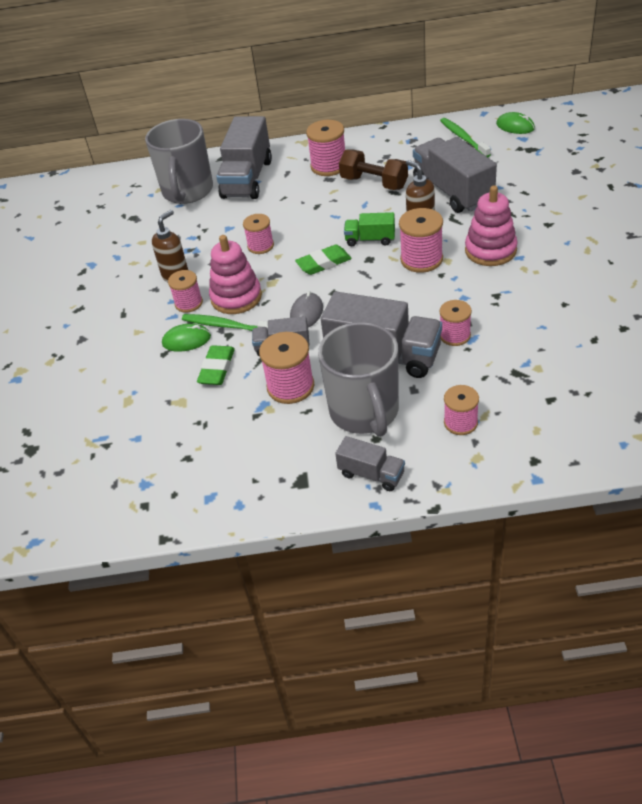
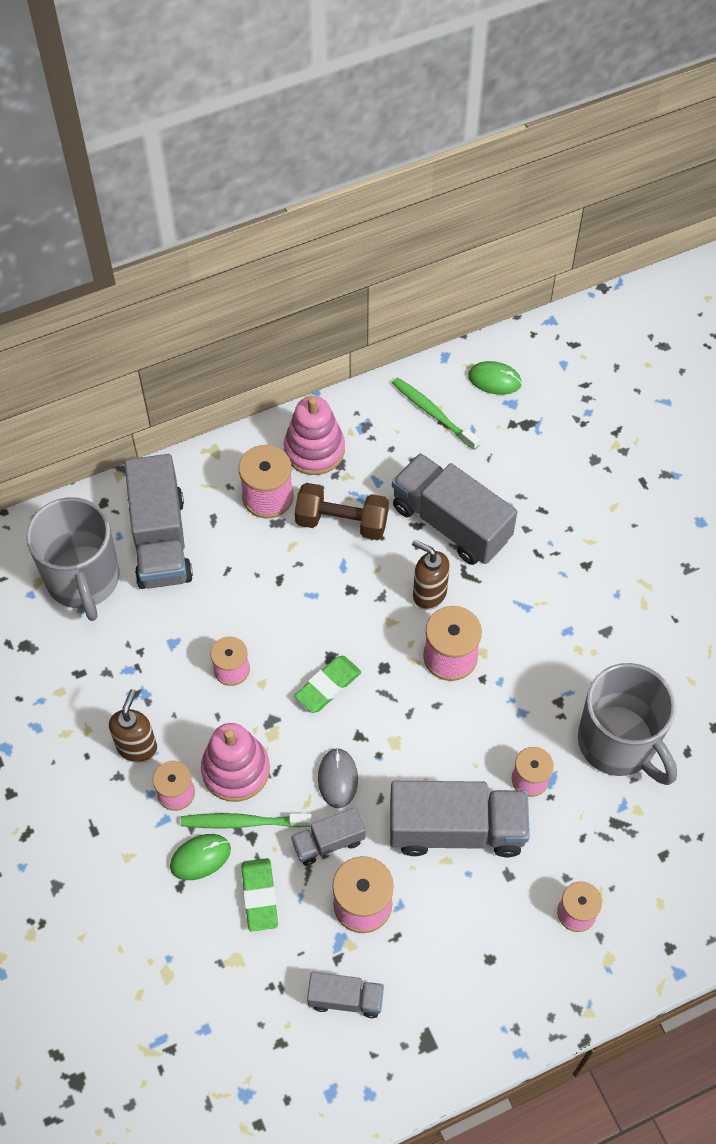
camera: 25 degrees left, 15 degrees up
(364, 412) = (464, 922): grey mug -> grey mug (618, 743)
(370, 239) = (373, 632): green truck -> none
(371, 474) = (502, 1011): grey truck -> grey truck (345, 998)
(490, 250) = (530, 625): pink stacking toy -> pink stacking toy (314, 450)

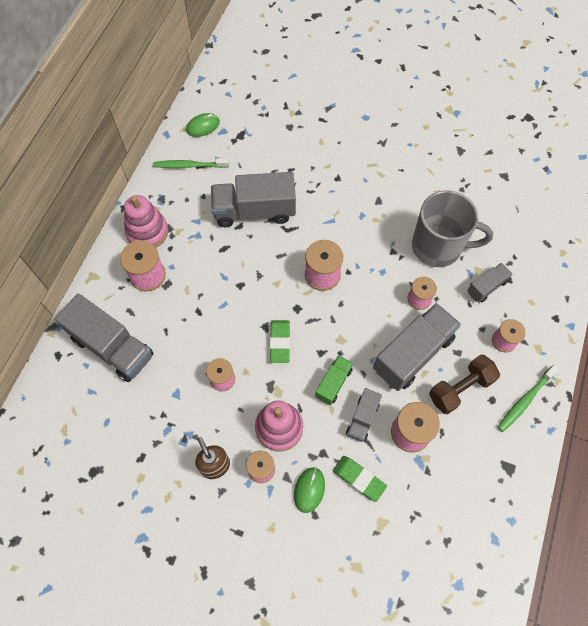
camera: 45 degrees left, 5 degrees up
(83, 580) = (90, 406): grey mug -> none
(243, 822) = (311, 450): green toothbrush -> green toothbrush (525, 400)
(338, 779) = (333, 383): grey mouse -> green truck
(341, 522) = (200, 256): brown dumbbell -> brown dumbbell (460, 389)
(345, 998) = (452, 486): grey truck -> grey truck (486, 287)
(429, 594) = (280, 254): brown soap dispenser -> none

